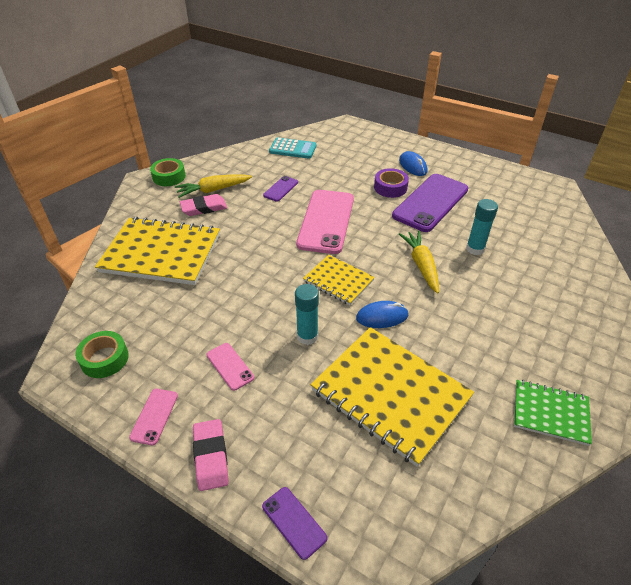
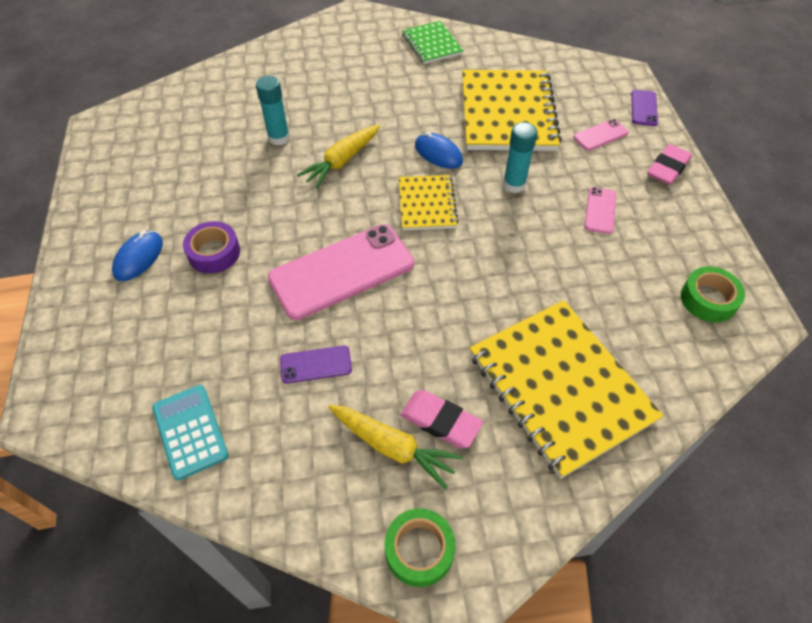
camera: 130 degrees left, 10 degrees up
(154, 416) = (692, 220): pink phone -> pink phone (600, 135)
(430, 202) = (219, 203): purple phone -> none

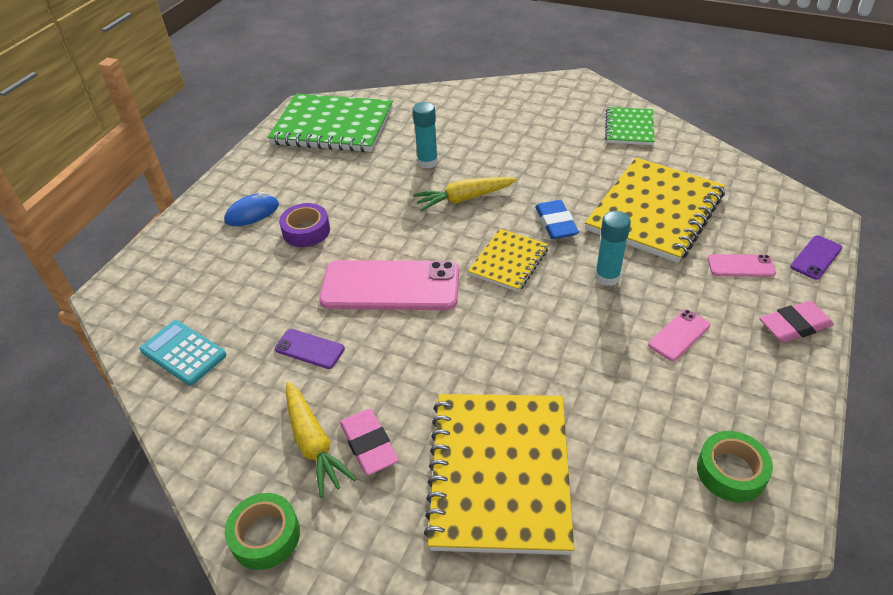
camera: 35 degrees right, 10 degrees down
(149, 134) = (333, 126): none -> green notebook
(190, 431) = (183, 353): turquoise calculator -> turquoise calculator turned 60 degrees counterclockwise
(438, 154) = (556, 223): blue mouse -> blue eraser

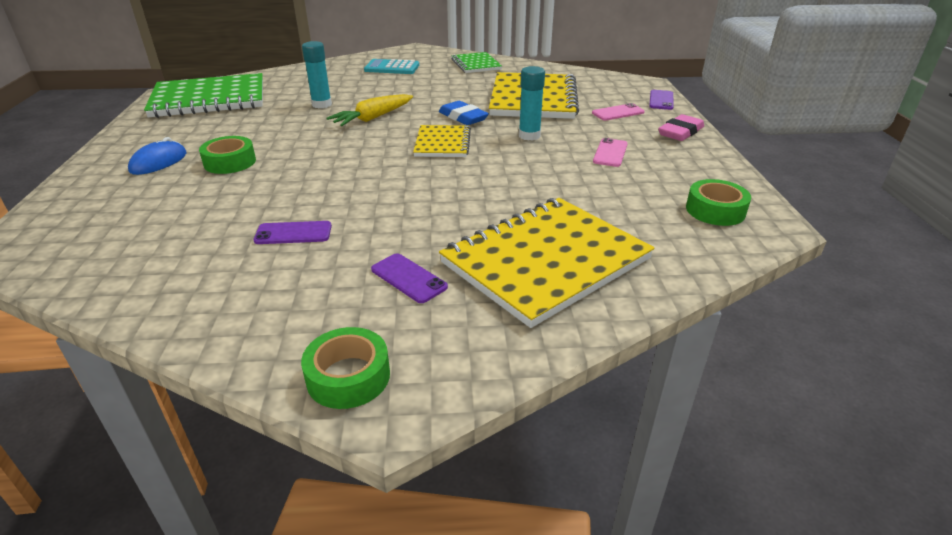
camera: 30 degrees left, 10 degrees down
(183, 353) = (141, 271): turquoise calculator -> turquoise calculator (392, 68)
(306, 231) = (230, 162): purple tape -> green tape
(313, 443) = (349, 293): yellow carrot -> none
(369, 444) = (408, 278): pink eraser -> purple phone
(390, 286) = (346, 178): pink phone -> none
(499, 473) = (545, 261): yellow notebook -> yellow notebook turned 75 degrees clockwise

